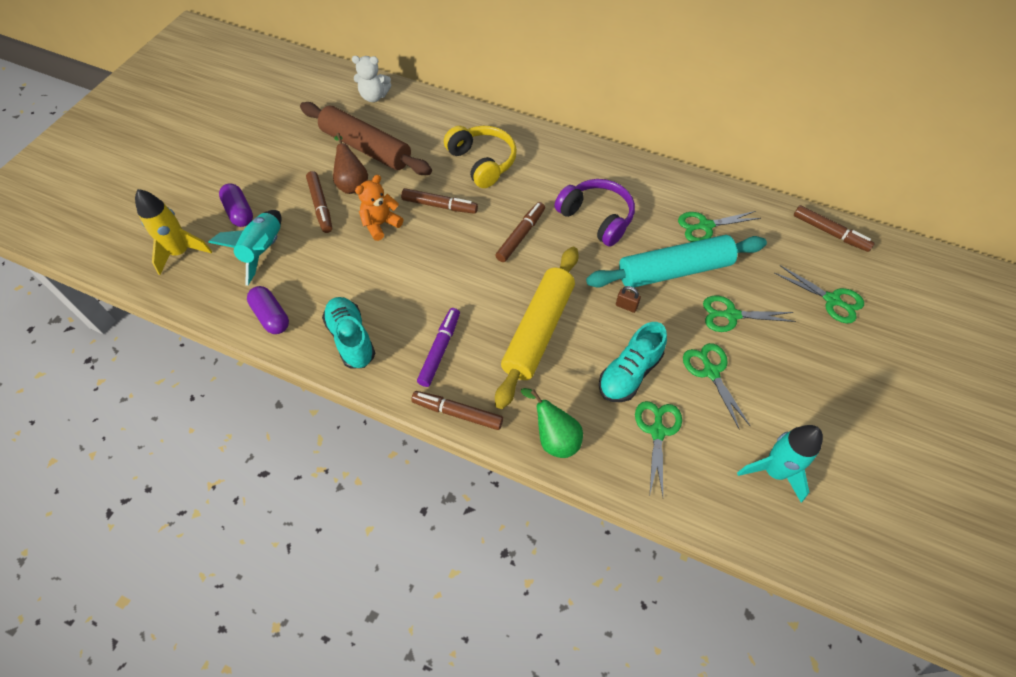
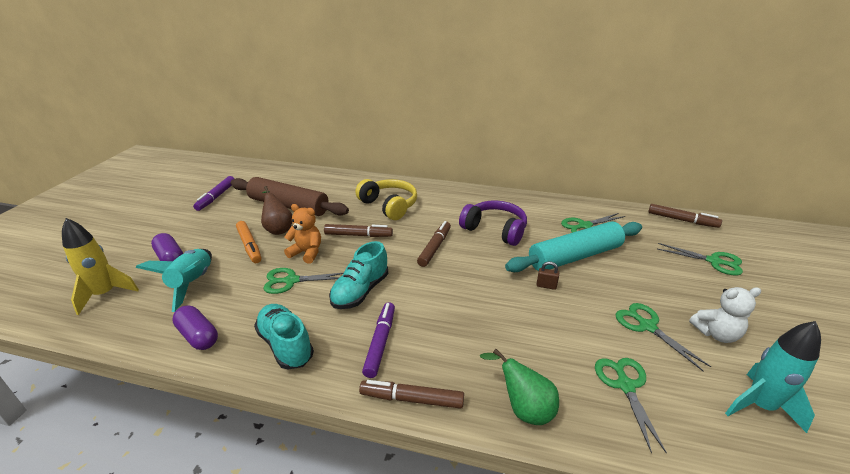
camera: 10 degrees left, 25 degrees down
(284, 122) = (216, 197): none -> purple marker
(321, 206) = (249, 246): brown marker -> orange marker
(374, 96) = (292, 177): white teddy bear -> white teddy bear (716, 334)
(380, 224) = (307, 253): orange teddy bear -> orange teddy bear turned 75 degrees clockwise
(538, 331) = (473, 314): yellow rolling pin -> none
(629, 373) = (573, 338): turquoise shoe -> turquoise shoe (360, 291)
(731, 315) = (639, 281): green scissors -> green scissors (291, 281)

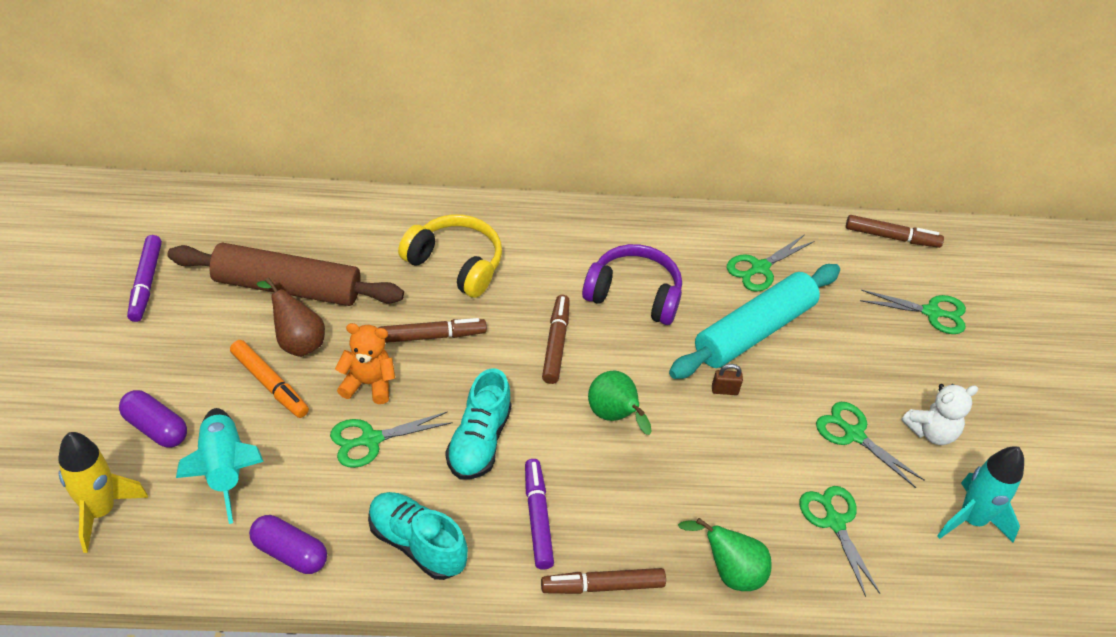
camera: 20 degrees left, 15 degrees up
(460, 290) = (614, 417): none -> green pear

